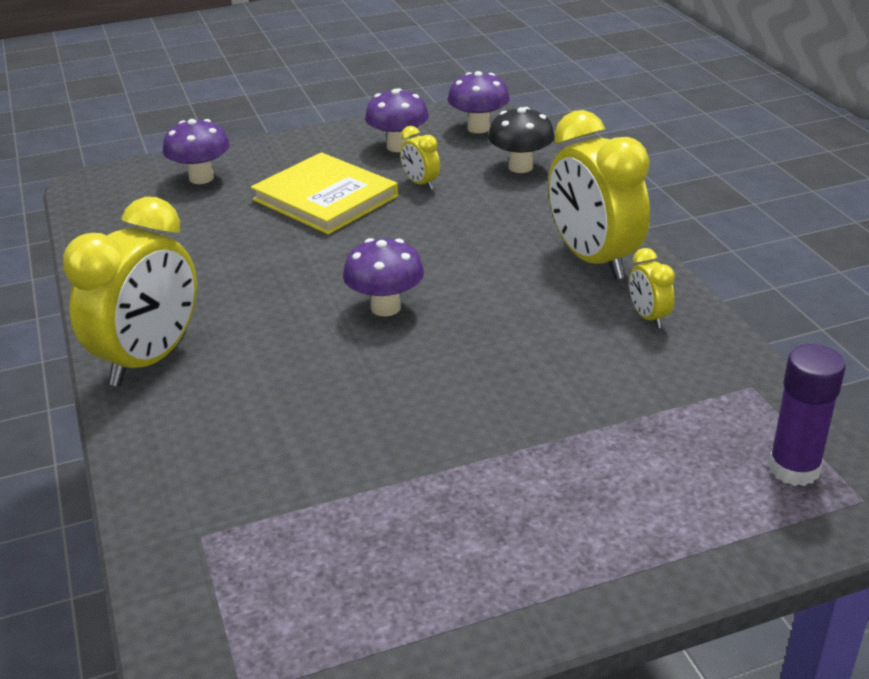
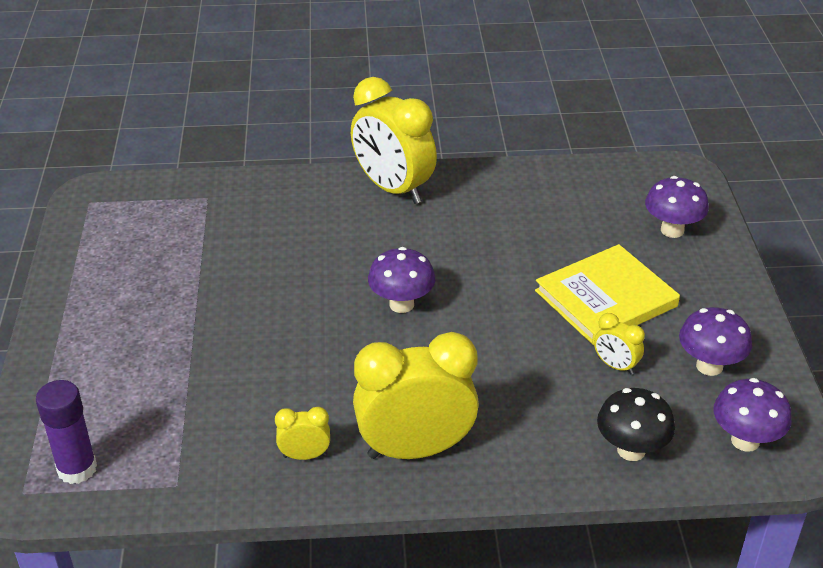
camera: 105 degrees right, 5 degrees up
(420, 184) = (615, 366): yellow clock -> yellow clock turned 120 degrees counterclockwise

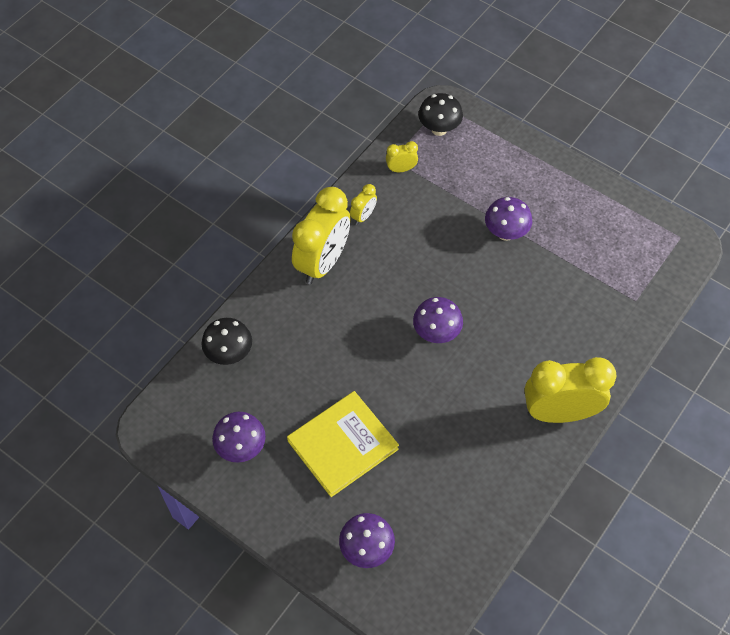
camera: 130 degrees right, 20 degrees up
(77, 469) = (439, 129): purple glue stick -> black mushroom
(605, 298) = (343, 445): yellow book -> yellow book turned 45 degrees clockwise
(615, 366) = (288, 400): yellow clock -> yellow clock (401, 169)
(745, 440) = (181, 412): purple mushroom -> purple mushroom (505, 233)

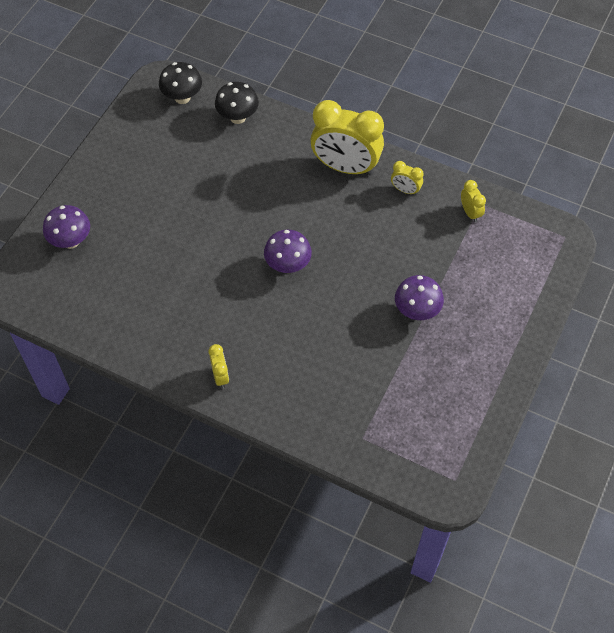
camera: 80 degrees right, 0 degrees up
(241, 448) = (151, 141): purple mushroom -> none
(343, 445) = (163, 210): yellow book -> none
(439, 129) = (531, 238): black mushroom -> black mushroom (182, 97)
(559, 412) = (220, 376): yellow clock -> yellow clock, size x0.44

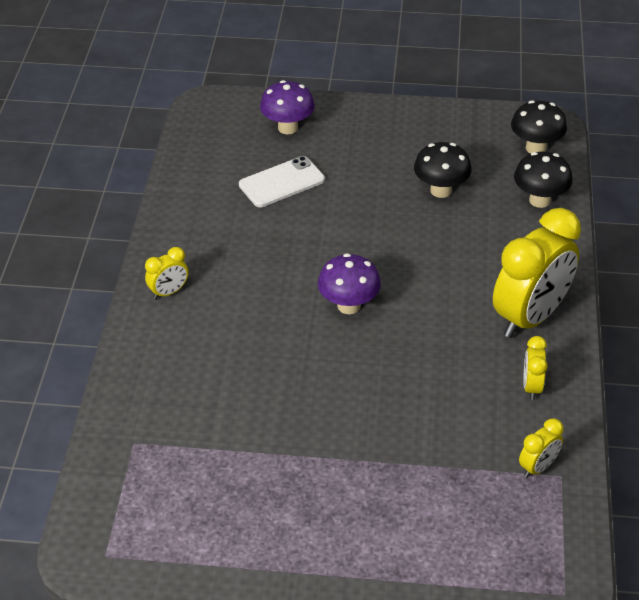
camera: 70 degrees right, 15 degrees down
(135, 265) = (282, 182): none -> white phone
(197, 169) = (441, 190): none -> black mushroom
(345, 167) = (530, 317): yellow clock -> yellow clock turned 135 degrees counterclockwise
(416, 311) = (344, 449): purple mushroom -> none

